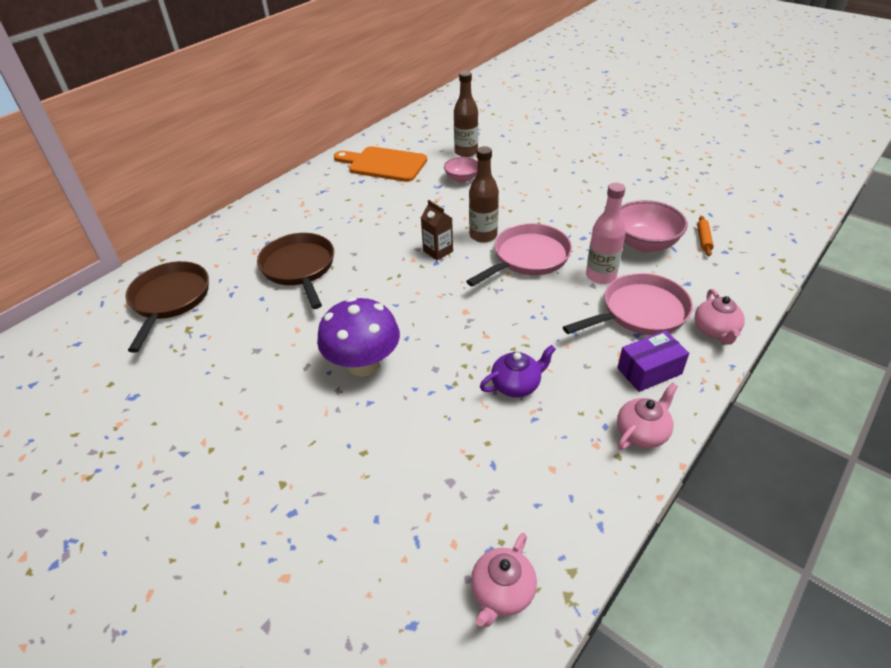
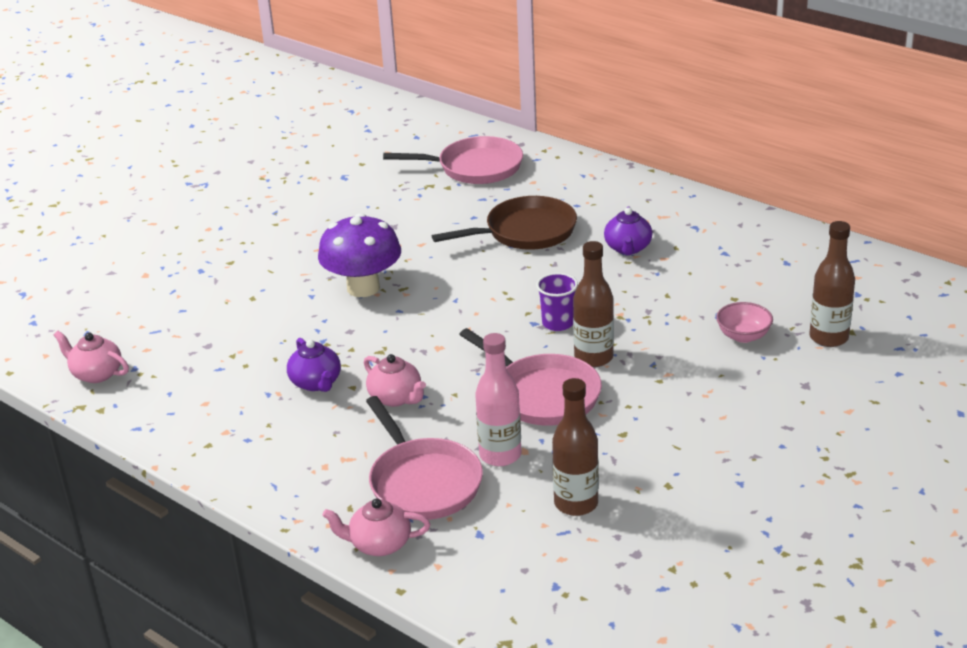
camera: 90 degrees right, 10 degrees down
(169, 300) = (474, 168): brown pan -> pink pan
(342, 219) = (628, 248): none -> purple teapot
(384, 164) = (775, 267): orange cutting board -> none
(438, 251) = (558, 323): brown carton -> purple cup
(642, 432) = (232, 464): pink teapot -> pink teapot (396, 398)
(644, 243) = (576, 503): pink bowl -> brown bottle
(649, 371) = (319, 479): purple box -> none
(703, 239) = (587, 567): orange rolling pin -> none

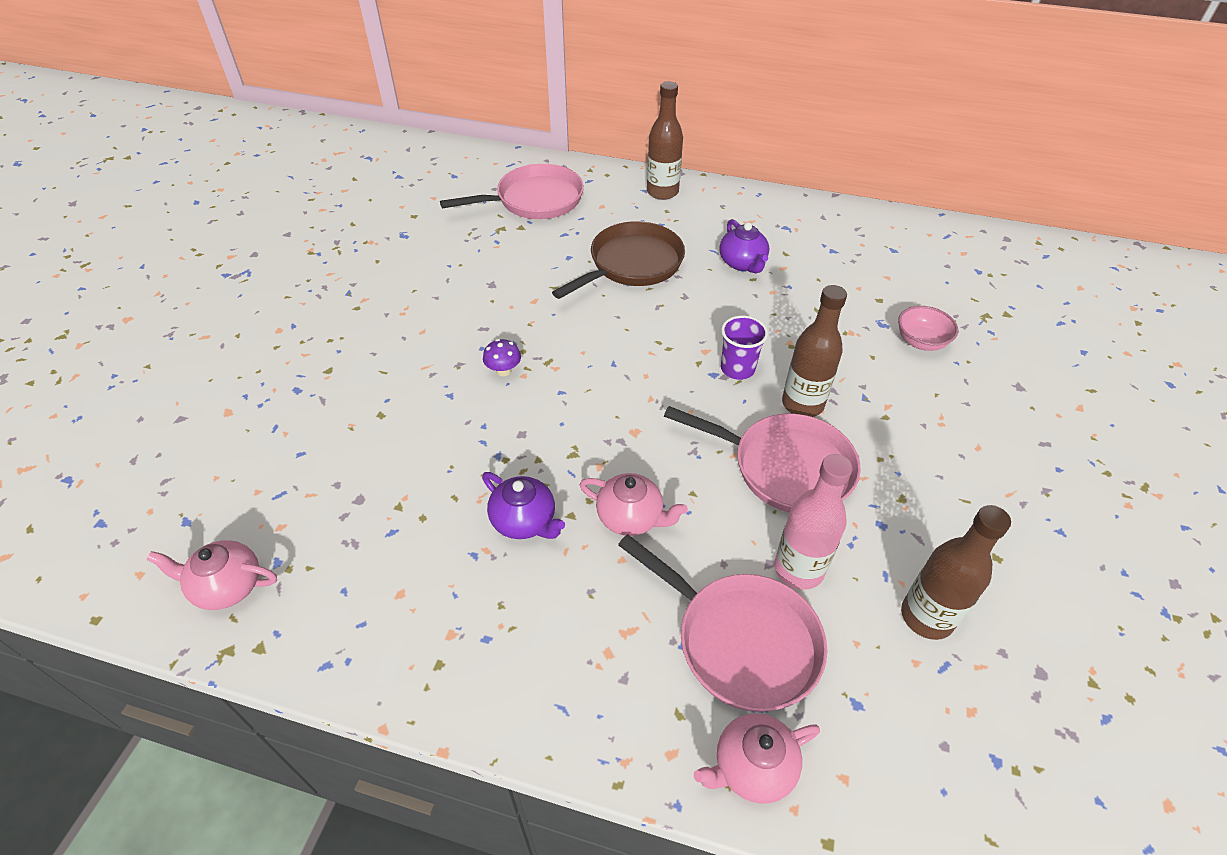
camera: 25 degrees left, 15 degrees up
(363, 288) = (503, 370): purple mushroom -> purple mushroom, size x0.40
(828, 338) = (994, 325): brown bottle -> brown bottle (662, 192)

